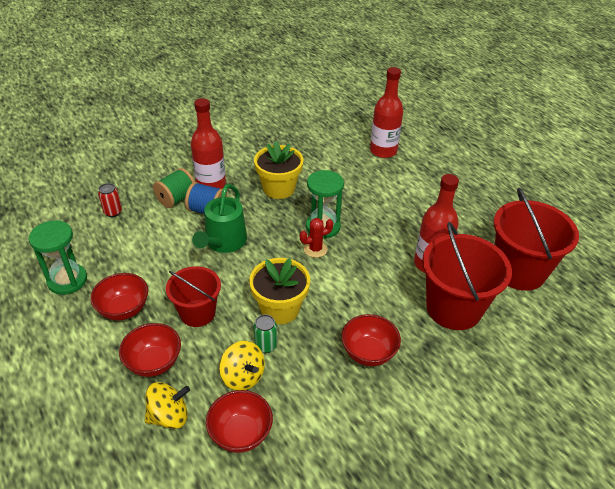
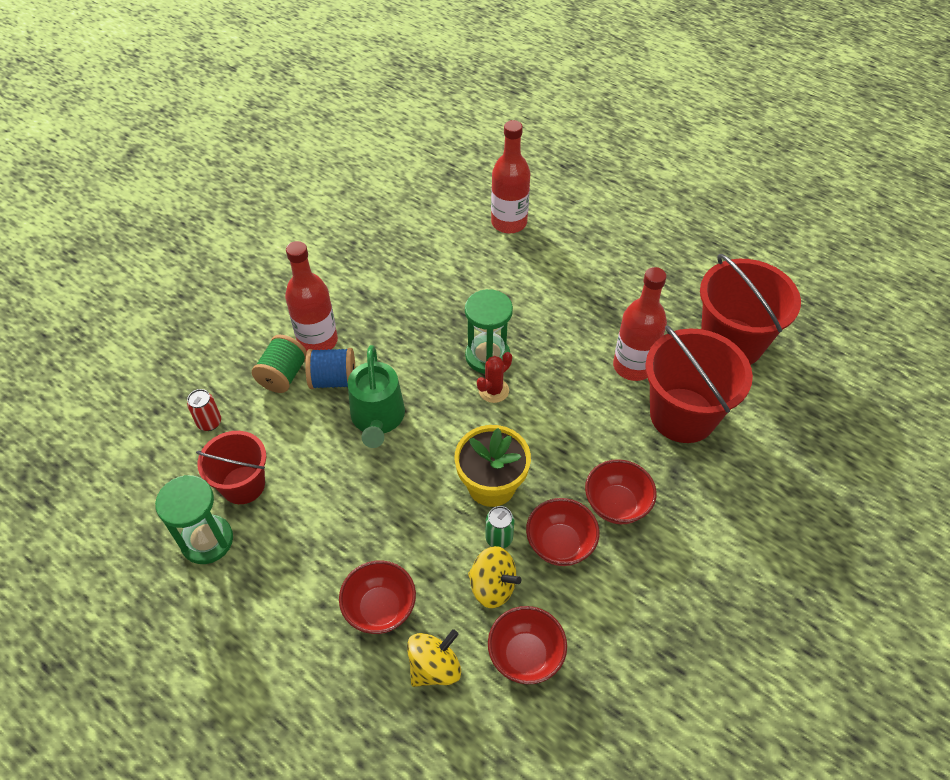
camera: 20 degrees left, 10 degrees up
(124, 309) = (304, 553): red bowl -> red bowl (560, 544)
(197, 313) = (397, 526): red bucket -> red bucket (243, 485)
(279, 188) = (407, 318): yellow flower pot -> none

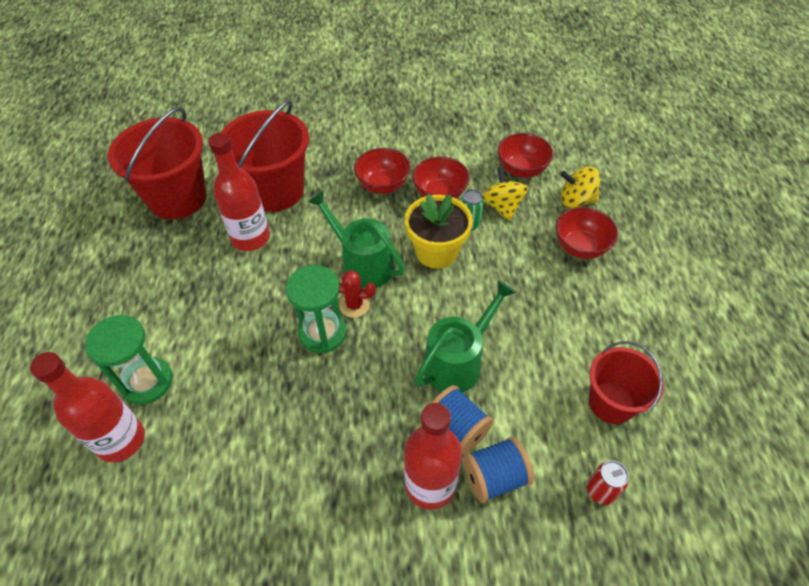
camera: 130 degrees left, 0 degrees up
(207, 540) = (671, 383): green hourglass -> green hourglass (147, 382)
(283, 375) = (494, 477): green spool -> blue spool
(530, 423) = (362, 263): none -> green watering can

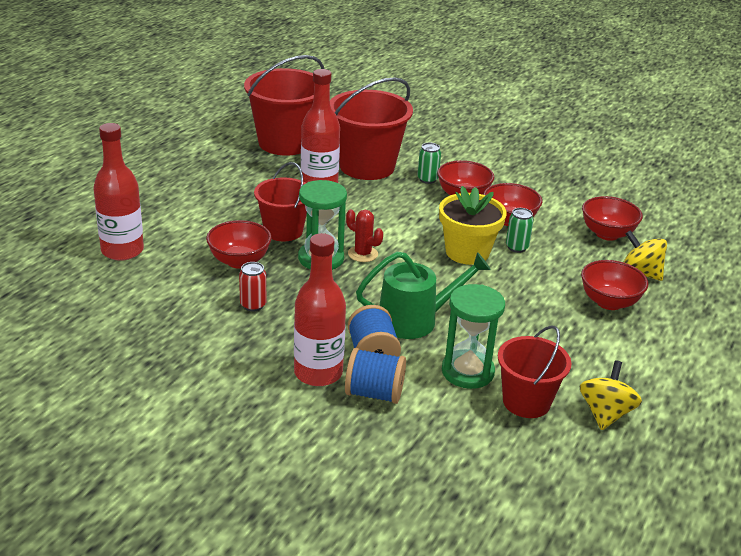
camera: 30 degrees right, 20 degrees down
(147, 382) = (167, 230): green hourglass -> green hourglass (467, 372)
(250, 382) = (239, 261): none -> red bowl
(262, 316) = (283, 231): none -> red bucket
(339, 180) = (427, 179): none -> green can
(362, 263) = (395, 234): green watering can -> none
(502, 206) = (560, 249): yellow spinning top -> yellow spinning top (605, 413)
(600, 491) = (456, 443): red can -> red can (253, 305)

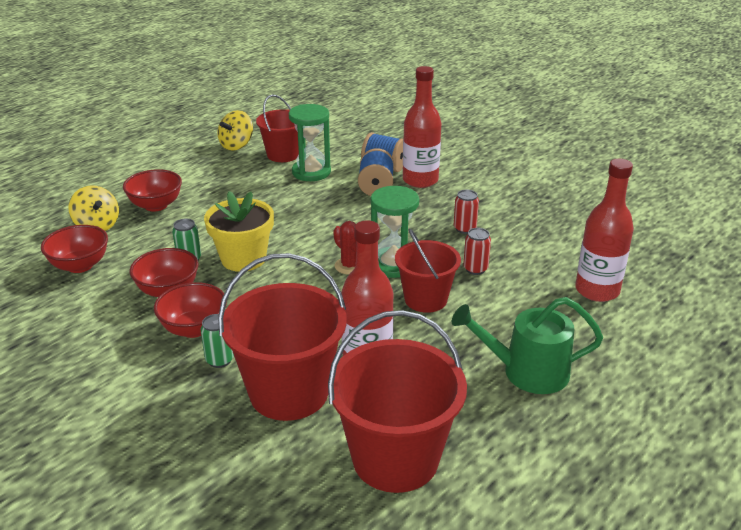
camera: 165 degrees left, 0 degrees up
(239, 261) = (475, 269): red bowl -> red can
(414, 320) = (331, 206): green watering can -> green watering can (527, 372)

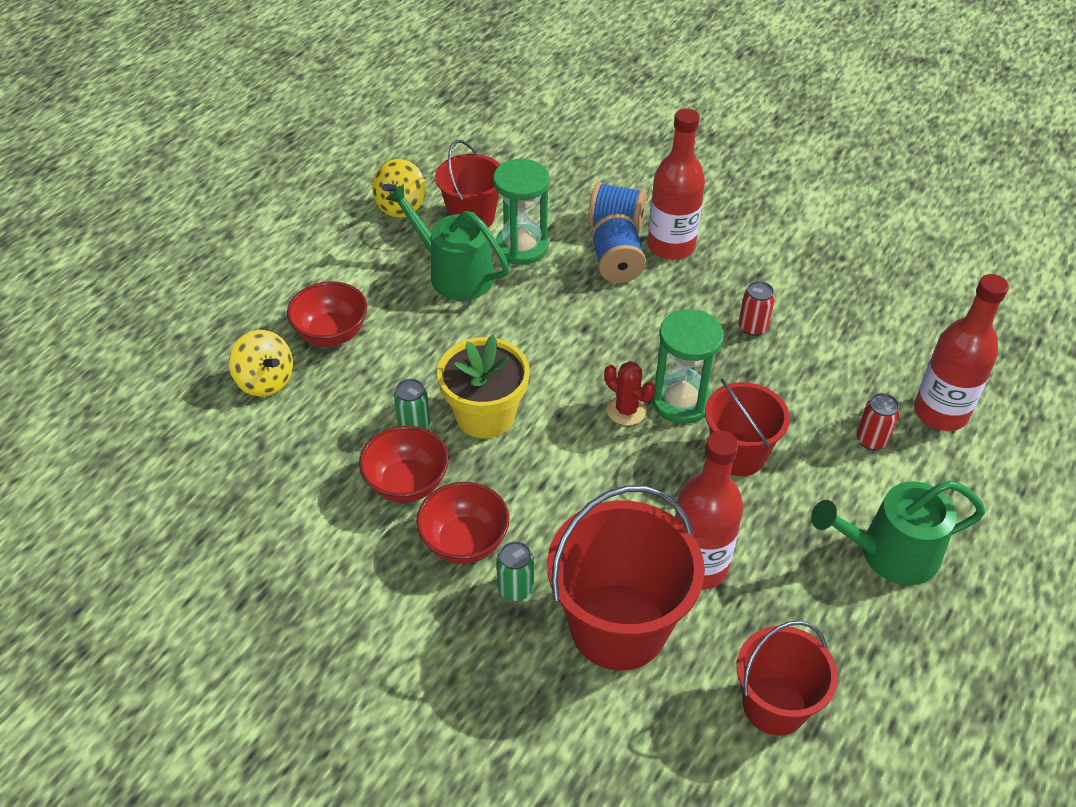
camera: 10 degrees left, 15 degrees up
(80, 265) = (271, 455): red bowl -> none
(257, 182) = (455, 274): none -> green watering can
(395, 458) = (774, 705): red bucket -> red bucket, size x0.62
(475, 269) = (785, 395): red can -> red can (871, 440)

